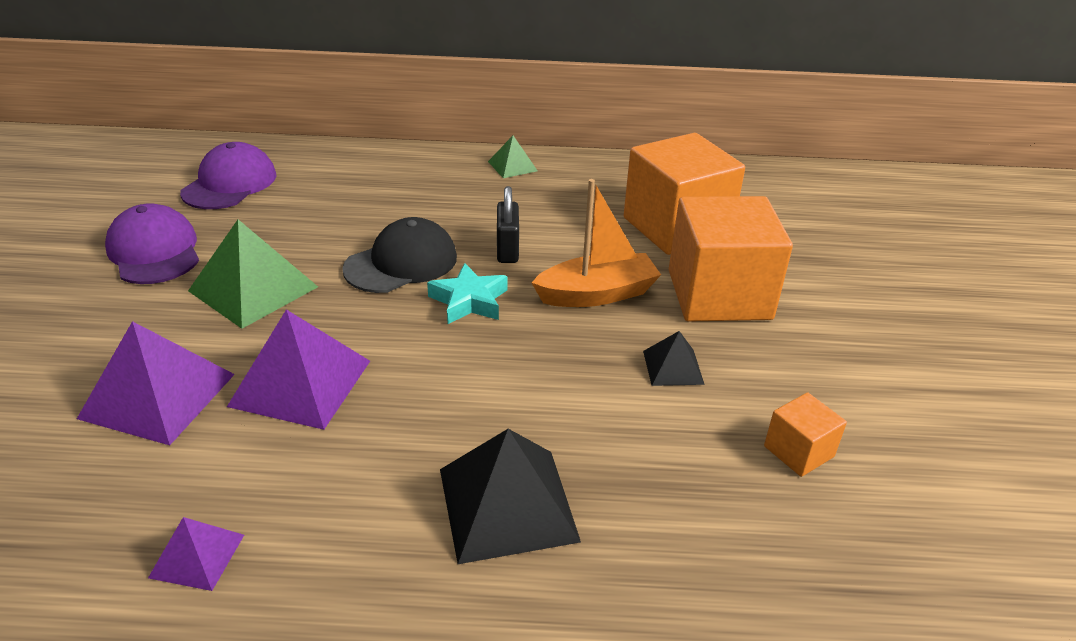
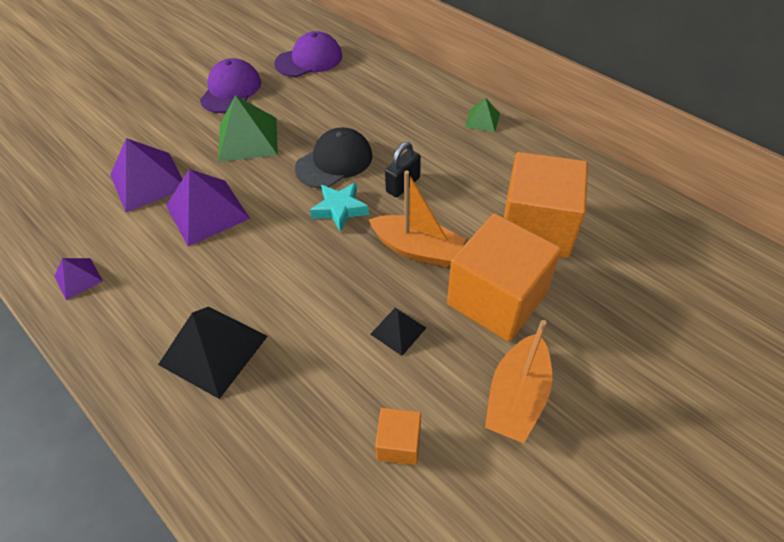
camera: 45 degrees right, 15 degrees up
(401, 263) = (334, 162): black cap -> black cap turned 45 degrees counterclockwise
(832, 354) = (516, 396): none -> orange boat

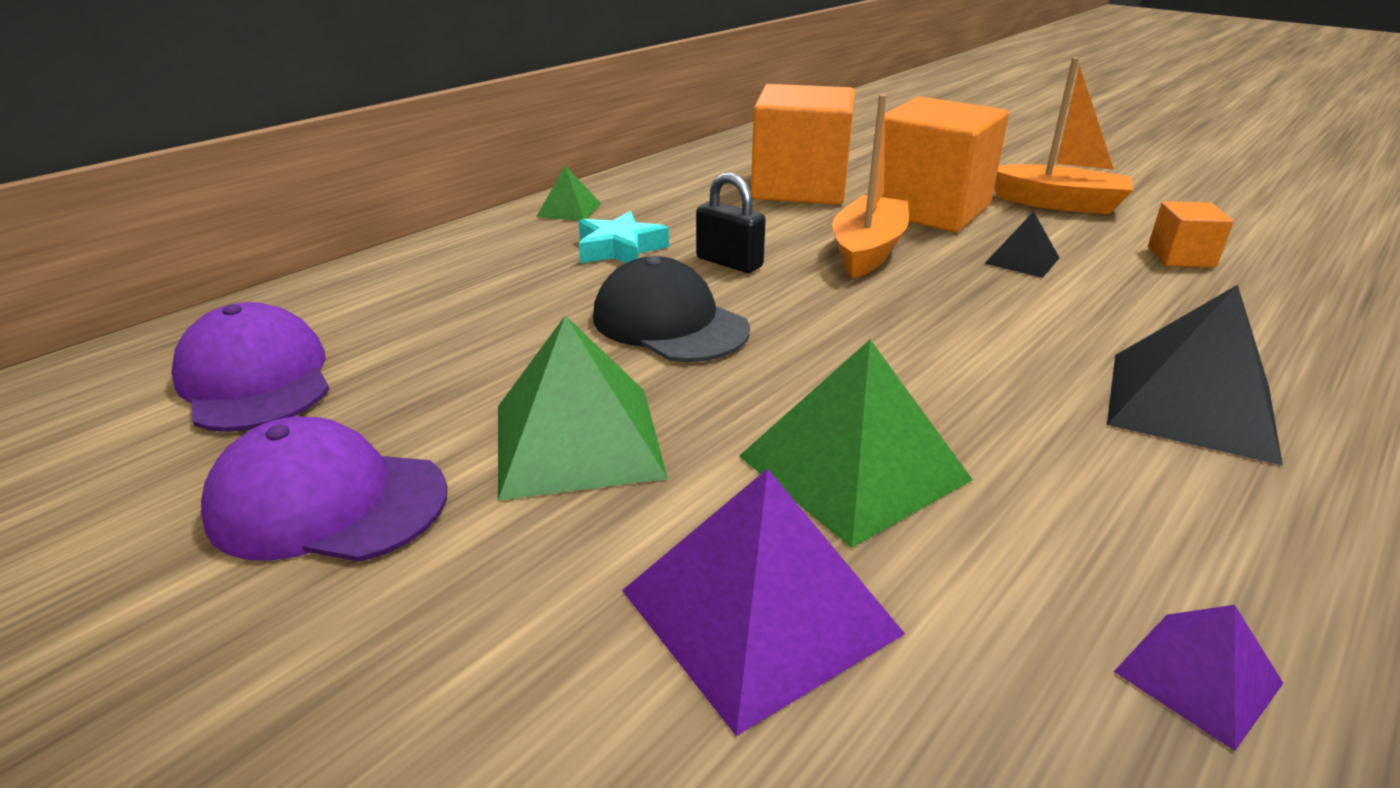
camera: 95 degrees left, 20 degrees down
(207, 212) = (853, 467): purple pyramid -> green pyramid
(340, 209) = (801, 311): turquoise star -> turquoise star (620, 249)

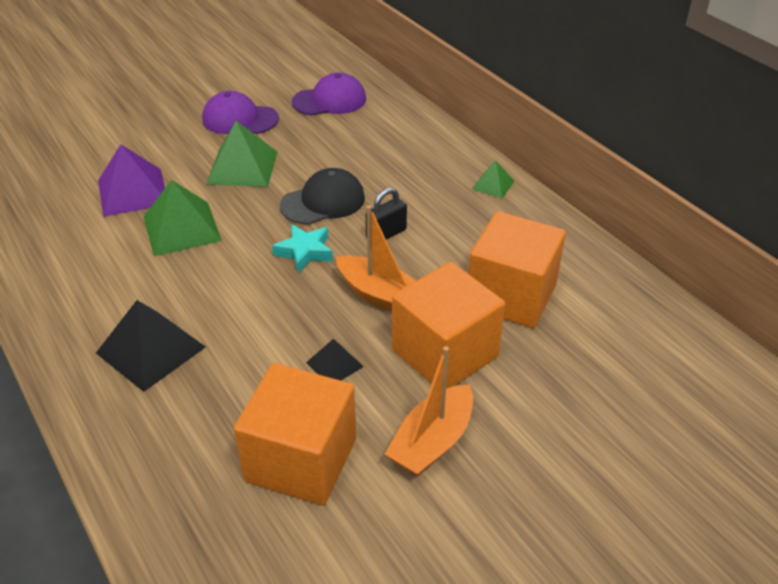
camera: 105 degrees right, 10 degrees up
(327, 502) = (240, 119): purple cap -> purple cap turned 105 degrees counterclockwise
(620, 249) = (422, 197): turquoise star -> turquoise star (305, 252)
(1181, 257) = (301, 460): orange cube -> orange cube, size x2.19
(1198, 677) = (43, 267): purple pyramid -> none

